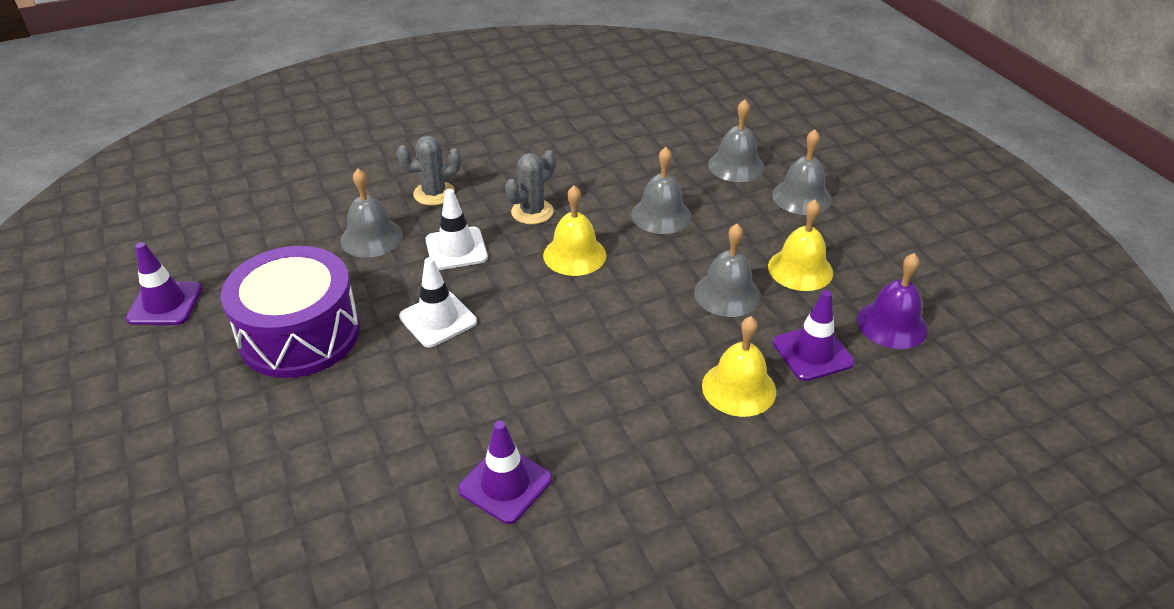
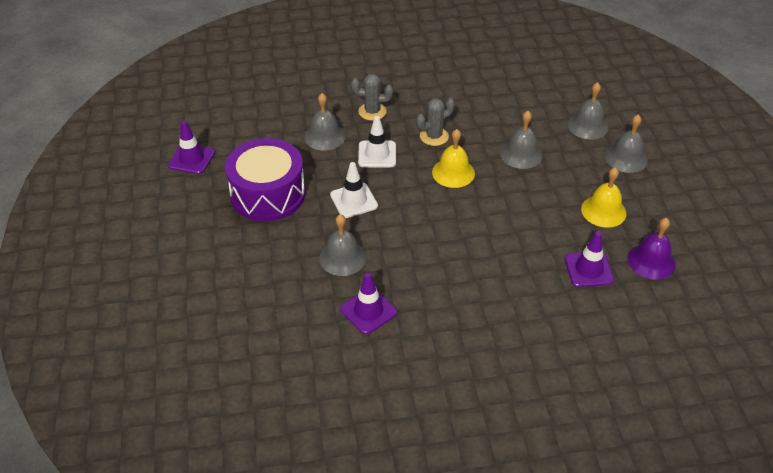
camera: 15 degrees right, 5 degrees up
(727, 294) = (546, 219): grey bell -> grey bell (342, 258)
(739, 388) = (531, 282): yellow bell -> none

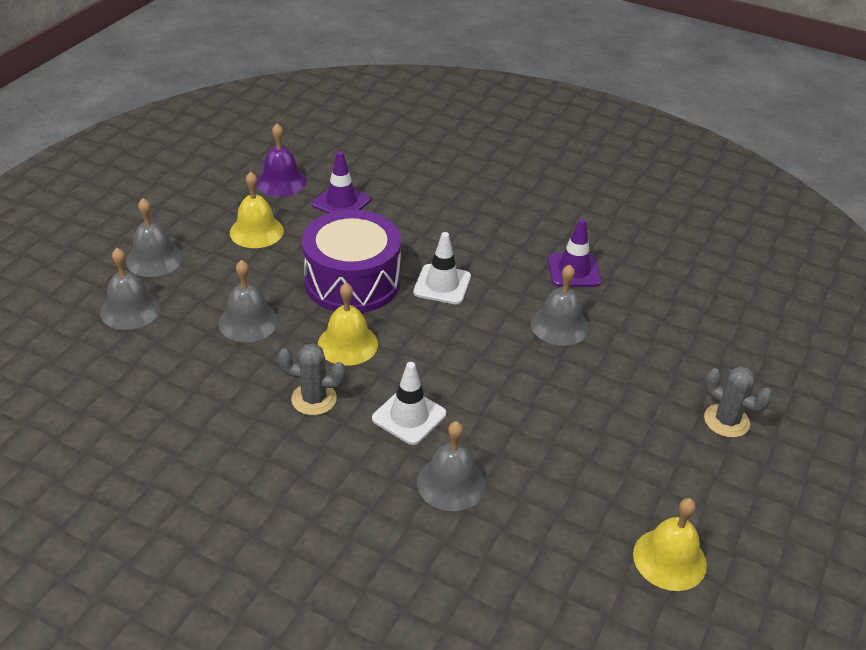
camera: 145 degrees left, 5 degrees down
(191, 159) = (669, 559): purple traffic cone -> yellow bell
(268, 194) = (592, 441): purple drum -> purple drum (352, 281)
(354, 200) = (493, 375): white traffic cone -> white traffic cone (442, 285)
(372, 111) = (348, 484): grey cactus -> grey cactus (726, 421)

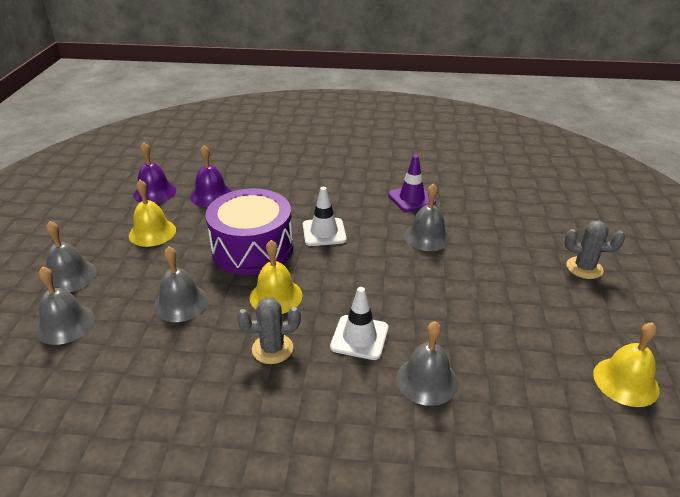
camera: 20 degrees left, 5 degrees down
(341, 202) = (211, 195): purple traffic cone -> purple bell

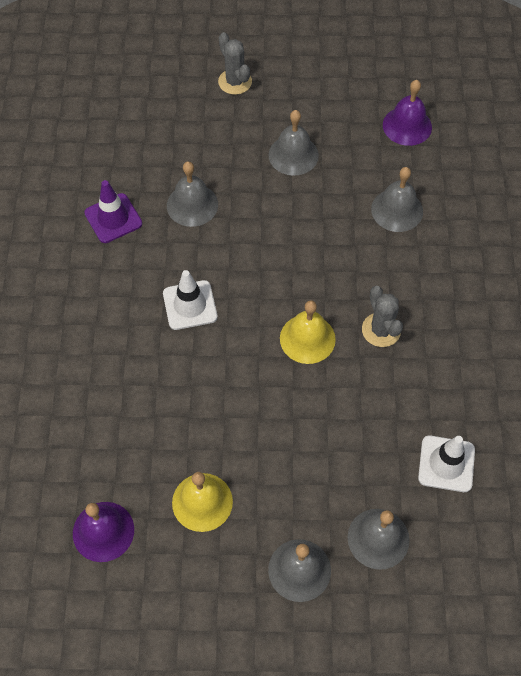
camera: 95 degrees left, 25 degrees up
(181, 303) = (329, 428): grey bell -> grey bell (293, 155)
(211, 195) = (110, 451): purple bell -> purple bell (407, 126)
(252, 248) = (227, 376): purple drum -> none
(359, 337) = (355, 260): white traffic cone -> white traffic cone (446, 464)
(584, 268) = (235, 82): grey cactus -> grey cactus turned 45 degrees counterclockwise
(625, 381) = (374, 83): yellow bell -> none

